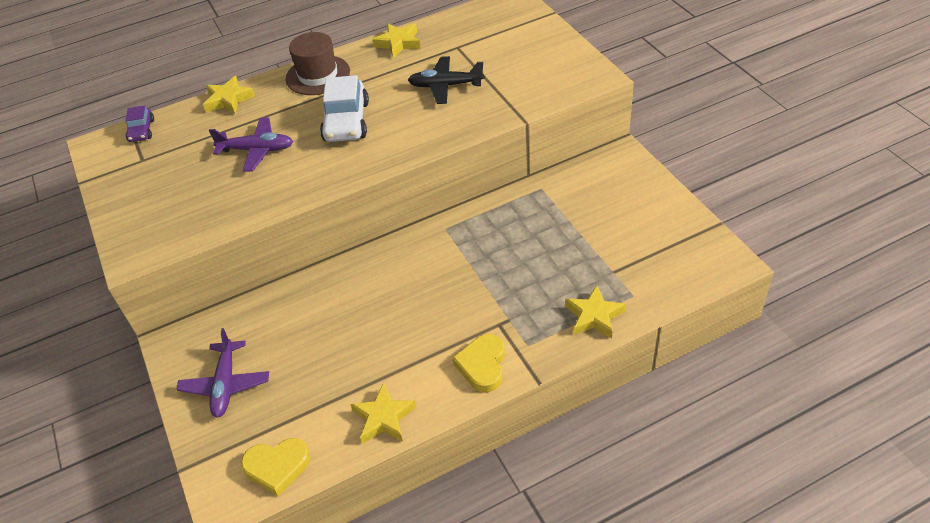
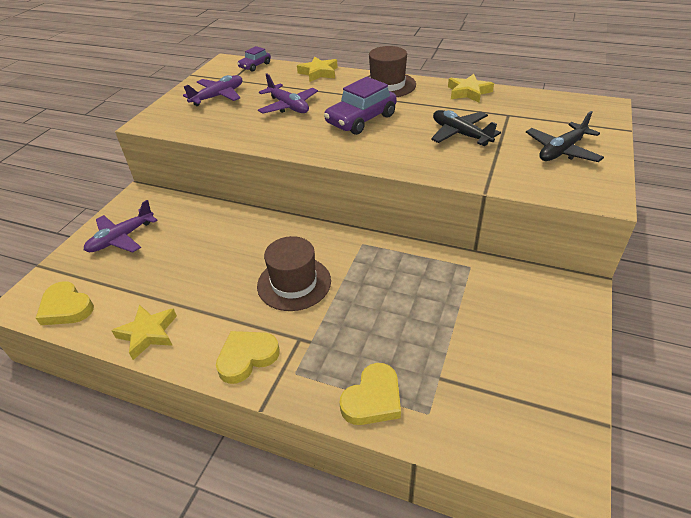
camera: 45 degrees right, 5 degrees down
(162, 185) = (218, 96): none -> purple plane
(346, 122) = (361, 120): white car -> purple car
(438, 294) = (294, 283): none -> brown hat
(532, 56) = (561, 151): none -> black plane
(594, 316) = (373, 399): yellow star -> yellow heart

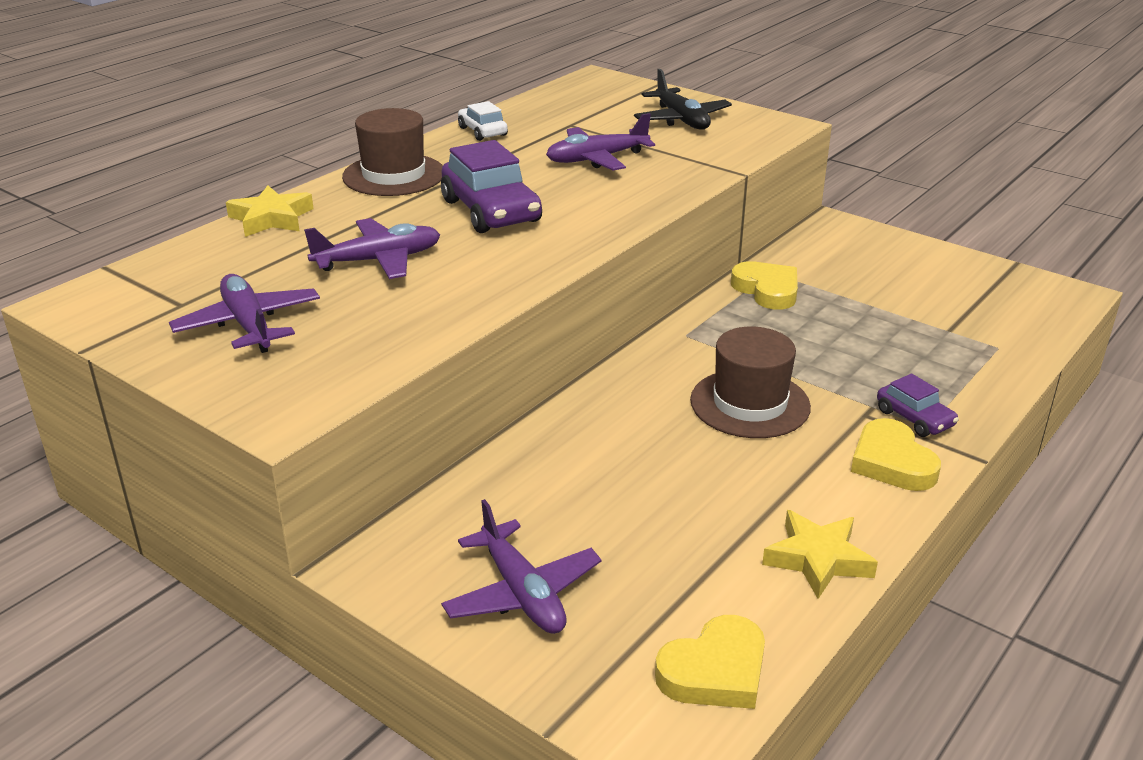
camera: 75 degrees left, 10 degrees down
(255, 66) = (146, 273): purple car -> purple car (914, 418)
(373, 399) = (975, 377): yellow heart -> yellow heart (767, 290)
(460, 134) = (597, 159): black plane -> purple plane
(468, 92) = (482, 131): yellow star -> white car

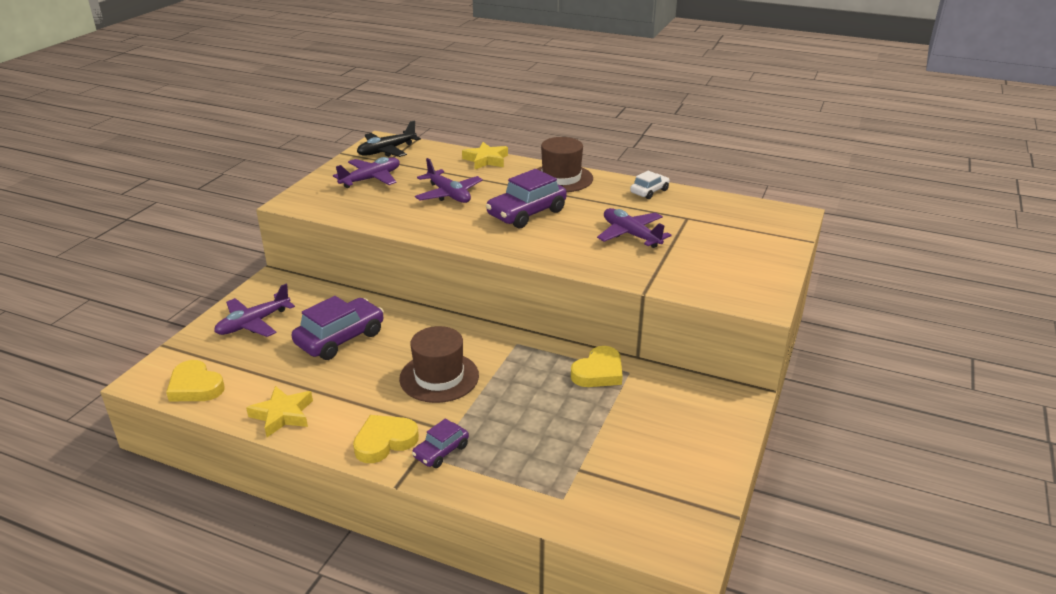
camera: 75 degrees right, 0 degrees up
(615, 488) = (340, 338): none -> purple car
(681, 120) = (733, 257): black plane -> black plane (386, 151)

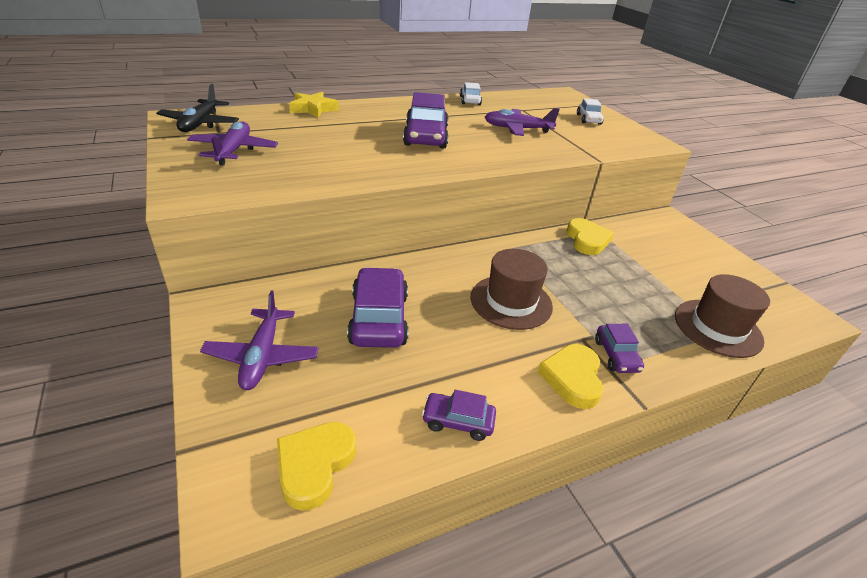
camera: 50 degrees left, 5 degrees up
(195, 386) = (315, 465): yellow heart -> yellow heart turned 120 degrees clockwise
(282, 415) = (458, 421): yellow star -> purple car
(448, 194) = (336, 142): purple plane -> none
(561, 178) = (398, 107): brown hat -> brown hat (717, 328)
(742, 252) = (588, 119): none -> white car

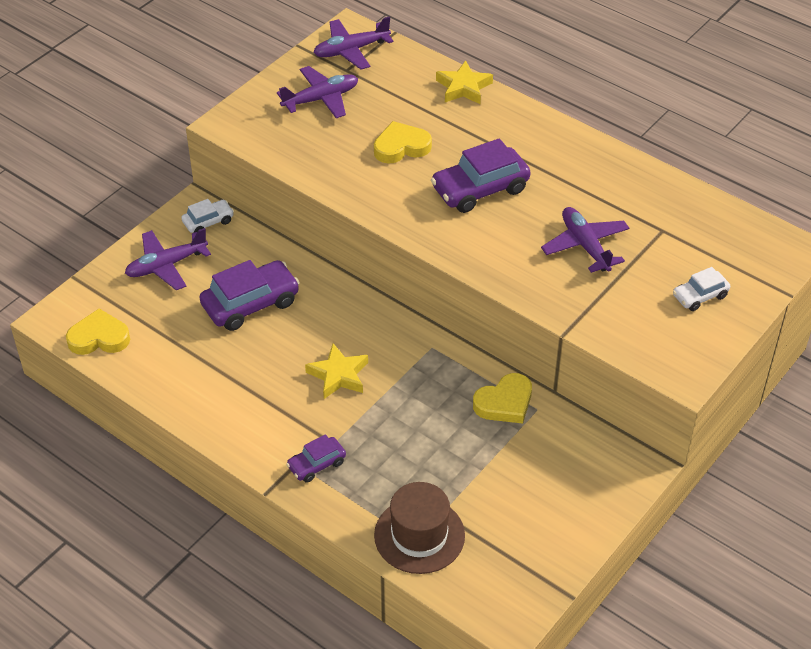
camera: 65 degrees right, 10 degrees up
(200, 124) = (351, 50): black plane -> purple plane
(458, 421) = (176, 390): purple car -> none
(470, 100) = (637, 178): white car -> white car (208, 222)
(511, 302) = (338, 375): brown hat -> yellow star
(572, 378) = (266, 442): yellow heart -> yellow heart (401, 147)

